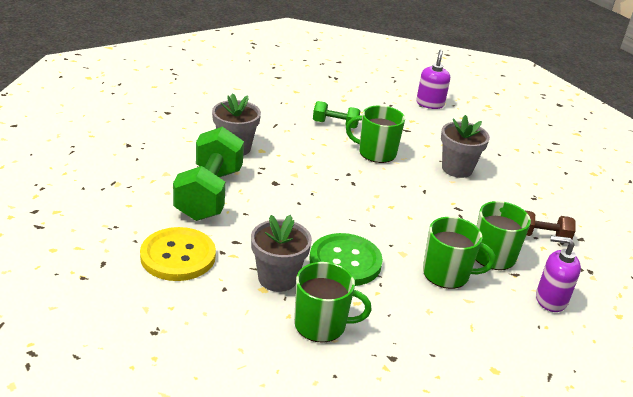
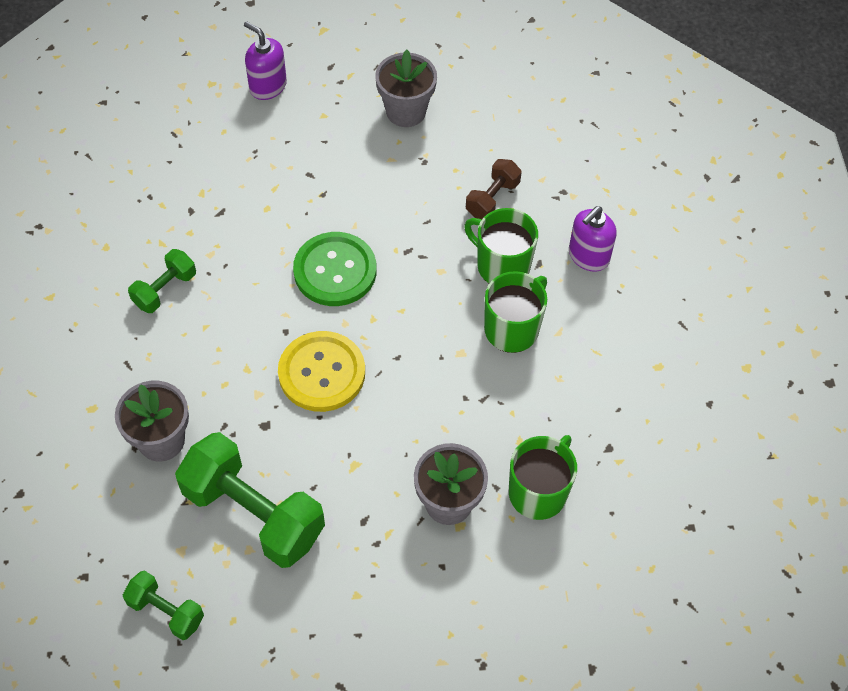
camera: 60 degrees left, 25 degrees up
(121, 178) = (166, 611): none -> green dumbbell
(178, 256) = (364, 596): yellow button -> yellow button (322, 373)
(345, 261) = (450, 419): green button -> green button (335, 271)
(376, 153) = (255, 276): green mug -> none
(430, 104) = (172, 148): purple soap dispenser -> purple soap dispenser (267, 86)
(457, 169) = (332, 205): grey flower pot -> grey flower pot (406, 111)

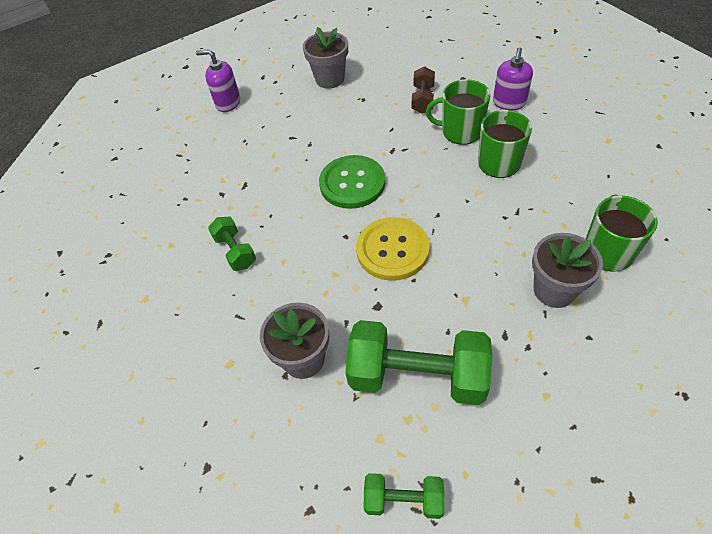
camera: 20 degrees left, 5 degrees down
(165, 290) = (235, 251): green dumbbell -> green dumbbell turned 45 degrees counterclockwise

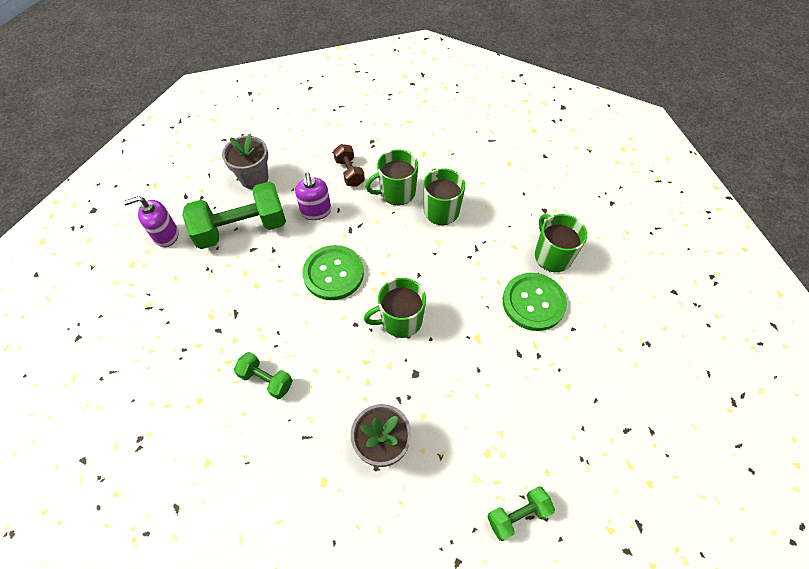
camera: 35 degrees left, 5 degrees up
(392, 250) = (400, 320): yellow button -> green mug
(417, 376) = (476, 416): green dumbbell -> green dumbbell (242, 229)
(509, 103) = (421, 153): purple soap dispenser -> purple soap dispenser (316, 211)
(554, 290) = (533, 302): grey flower pot -> green button

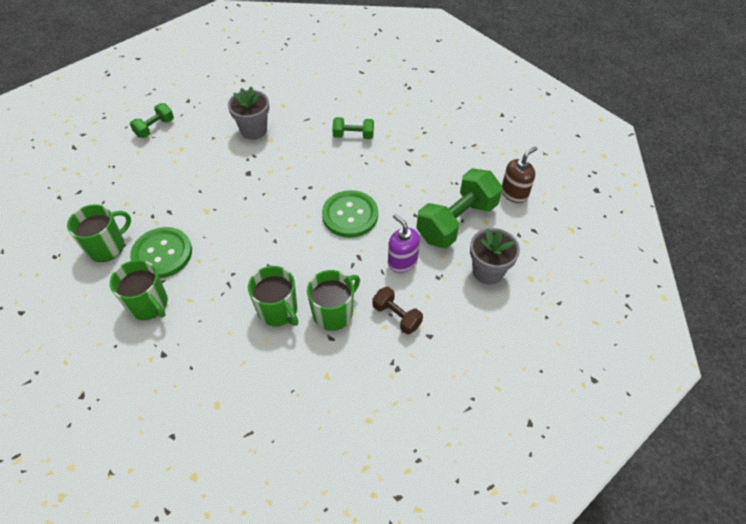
camera: 155 degrees right, 5 degrees down
(166, 235) = (514, 193): purple soap dispenser -> brown soap dispenser
(400, 320) = (275, 201): green mug -> green mug (107, 246)

